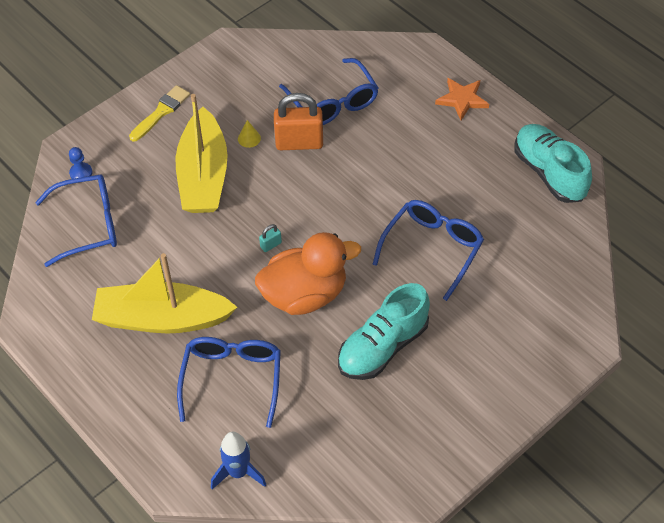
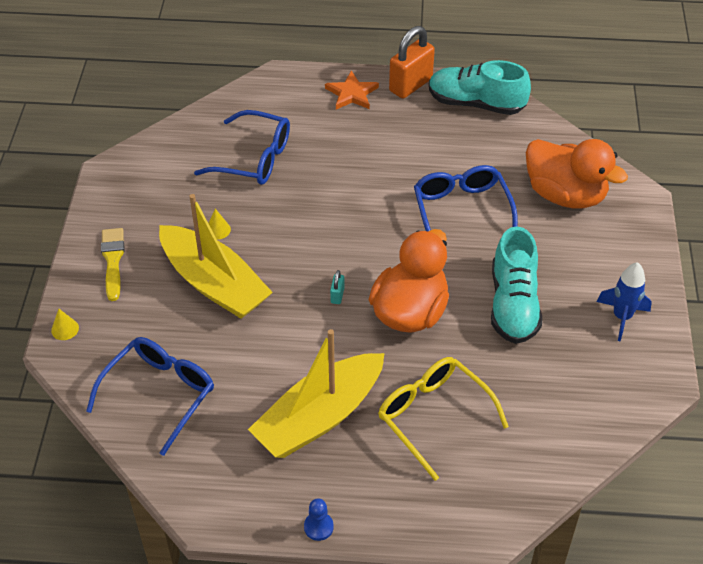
camera: 45 degrees left, 5 degrees down
(81, 173) = (98, 358): blue pawn -> blue pawn (318, 527)
(83, 138) = (65, 329): none -> yellow cone
(232, 379) = (433, 416): blue glasses -> yellow glasses
(238, 472) = (525, 480): blue rocket -> blue rocket (621, 317)
(299, 143) = (264, 205): orange padlock -> orange padlock (410, 85)
(528, 296) = (565, 195): none -> orange duck

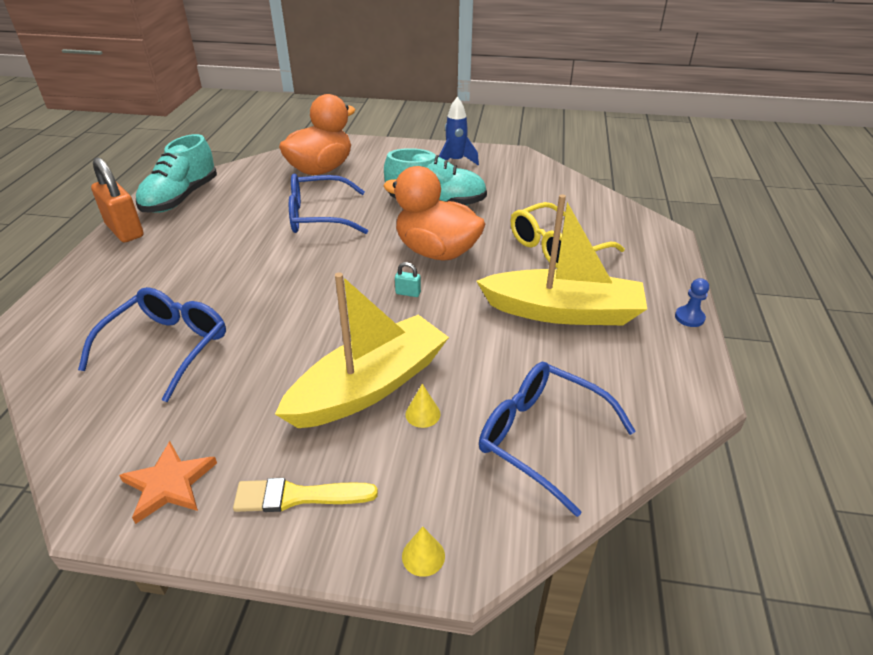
camera: 85 degrees left, 10 degrees down
(218, 230) = (279, 382): yellow cone -> yellow cone (422, 414)
(319, 417) = (563, 311): yellow boat -> yellow boat turned 45 degrees counterclockwise
(352, 93) = (107, 268): orange star -> orange star (169, 484)

